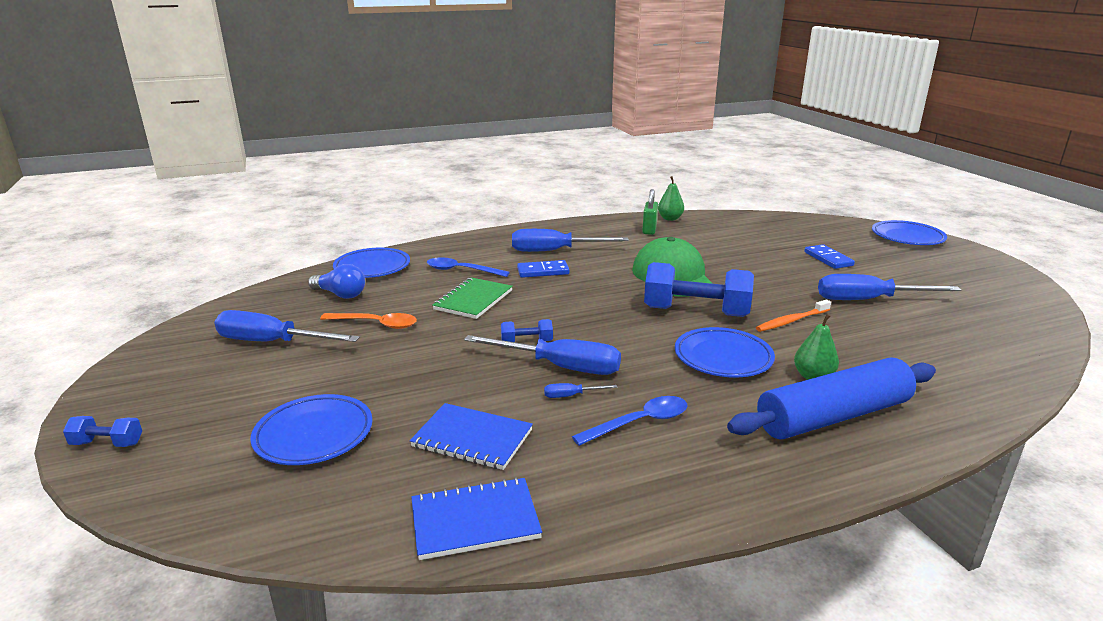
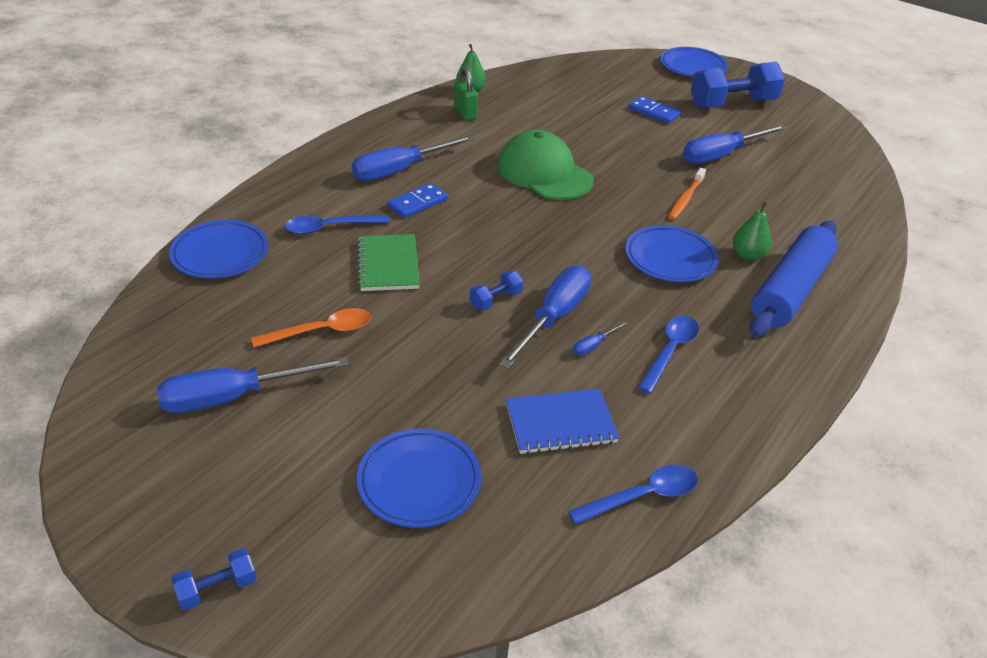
camera: 35 degrees left, 15 degrees up
(340, 294) = (231, 305): blue light bulb -> none
(475, 520) = (643, 496): blue notebook -> blue spoon
(560, 367) = (553, 318): blue screwdriver -> blue screwdriver turned 45 degrees counterclockwise
(696, 312) = (604, 212): blue dumbbell -> blue dumbbell (732, 104)

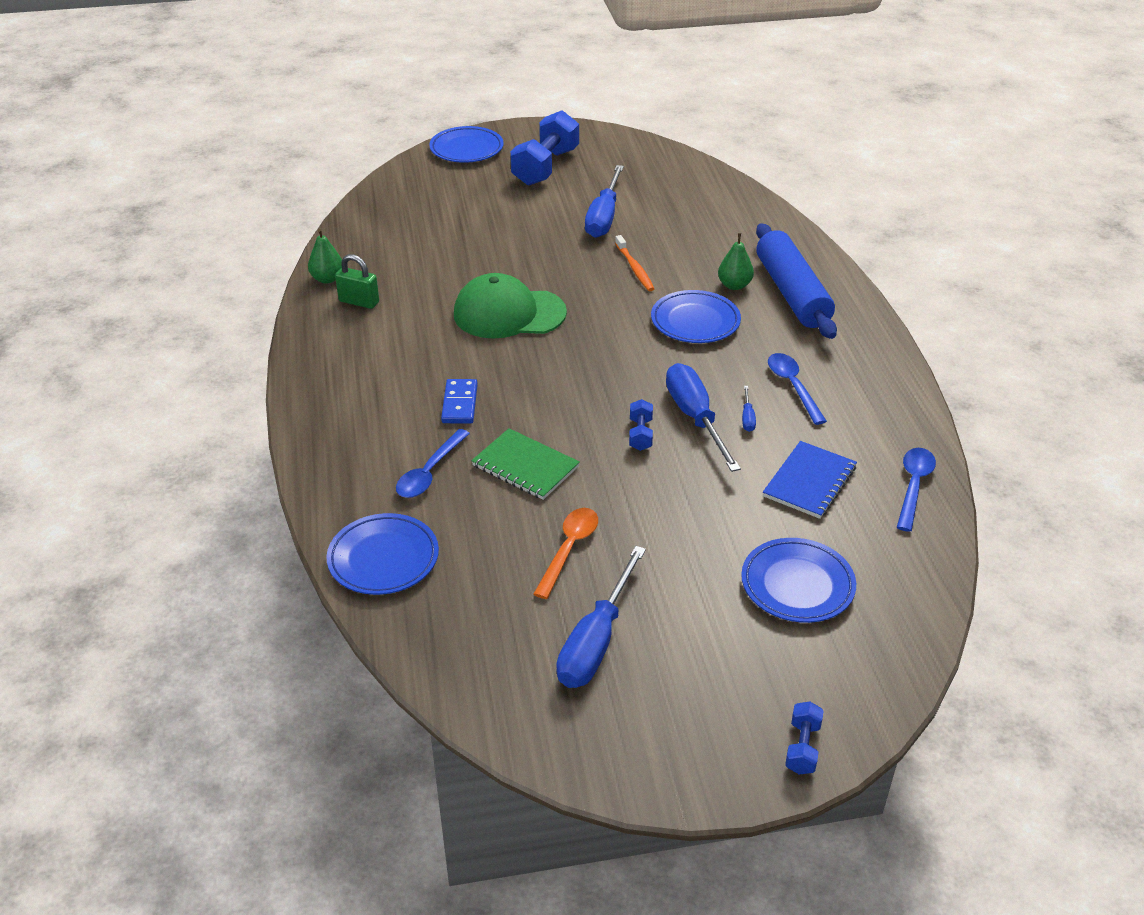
camera: 45 degrees left, 0 degrees up
(400, 170) = (397, 387): blue screwdriver -> none
(654, 112) = (502, 209): blue domino -> none

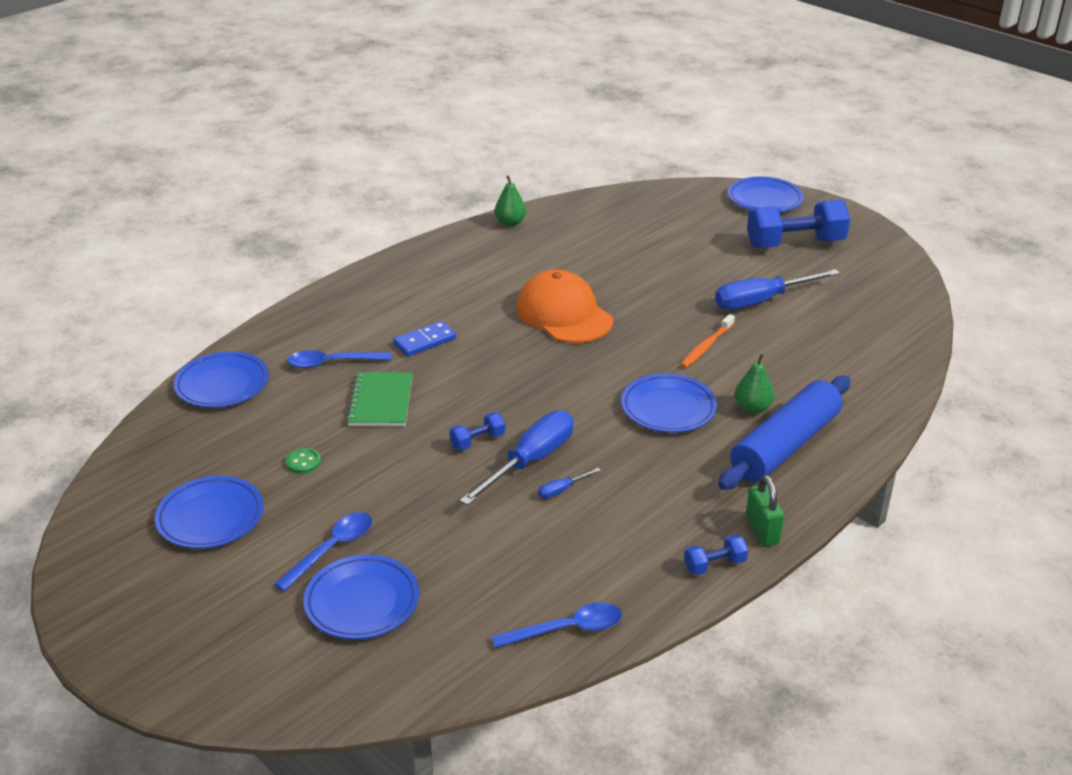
camera: 55 degrees right, 5 degrees down
(359, 302) = (498, 247): green padlock -> green padlock (762, 530)
(509, 313) = (564, 314): green cap -> orange cap
(569, 549) = (303, 462): orange spoon -> green button
(596, 641) = (210, 517): blue screwdriver -> blue plate
(793, 386) = (638, 499): blue spoon -> blue spoon (332, 549)
(802, 747) = (167, 676): blue dumbbell -> blue dumbbell (714, 565)
(809, 482) = (508, 559): blue notebook -> none

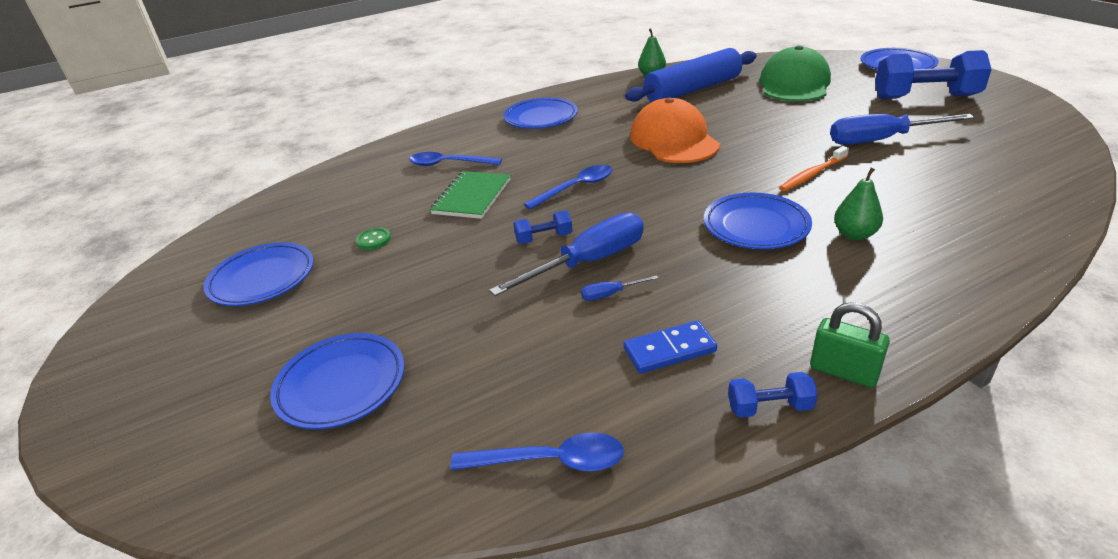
camera: 20 degrees right, 0 degrees up
(222, 385) = (350, 173): blue plate -> blue plate (541, 118)
(332, 549) = (348, 324): blue spoon -> blue spoon (576, 188)
(425, 341) = (537, 153): blue domino -> blue domino (669, 350)
(667, 230) = (794, 84): none -> green cap
(762, 530) = (843, 372): green padlock -> green padlock turned 60 degrees counterclockwise
(784, 445) = (889, 277): blue rolling pin -> blue rolling pin (692, 90)

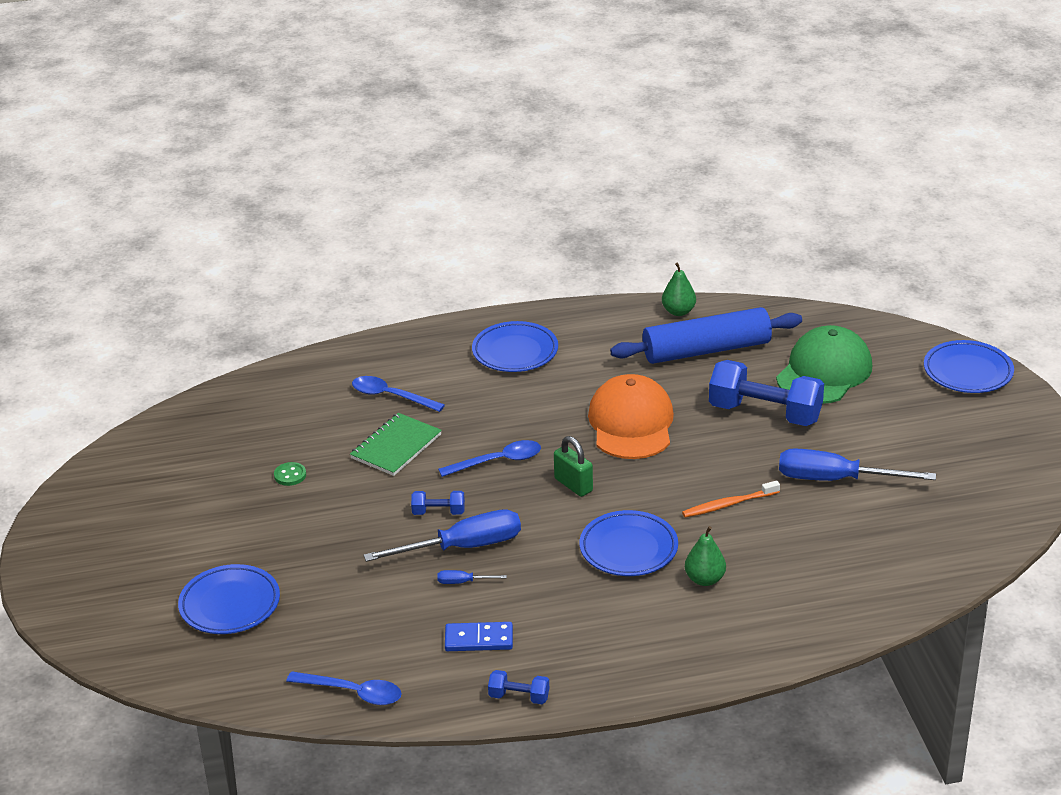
camera: 15 degrees right, 0 degrees up
(262, 279) = (186, 493): blue plate -> none
(843, 372) = (590, 687): green padlock -> green padlock (573, 485)
(925, 97) = (942, 432): blue dumbbell -> blue dumbbell (765, 413)

